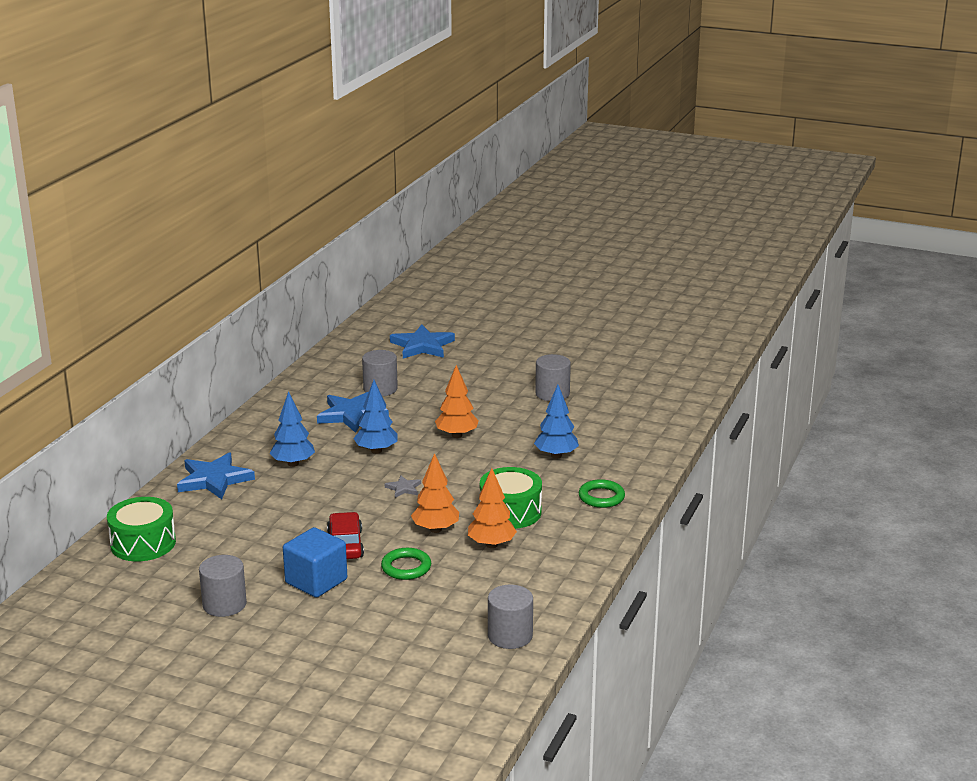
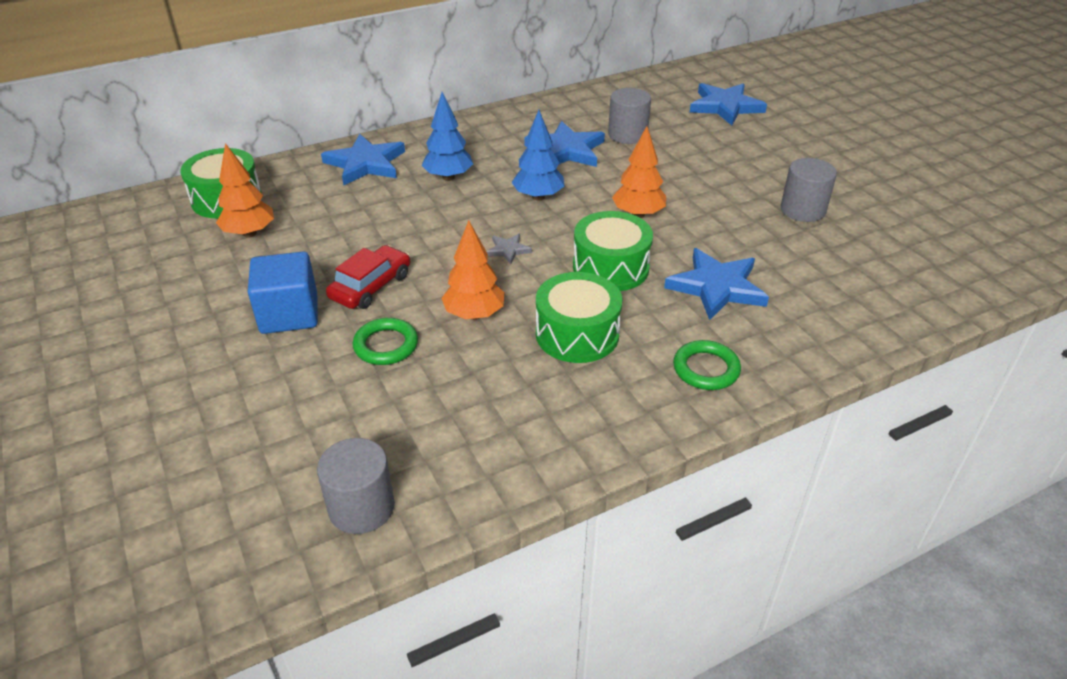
camera: 40 degrees right, 15 degrees up
(224, 604) = (187, 295): grey cylinder -> none
(481, 471) = (610, 267): none -> green drum
(491, 545) = (504, 366): orange tree -> orange tree (249, 233)
(556, 455) = (717, 287): blue tree -> blue star

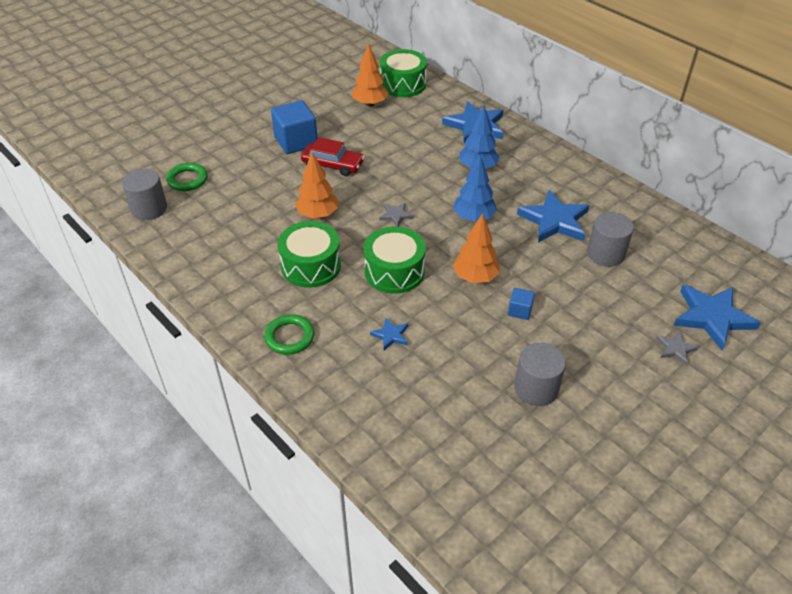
camera: 75 degrees right, 5 degrees up
(386, 345) = (277, 185): green ring -> green ring (187, 179)
(696, 197) = (519, 311): none -> blue cube
(717, 287) = (391, 335): blue star -> blue star, size x0.48
(760, 131) = (675, 349): none -> grey star

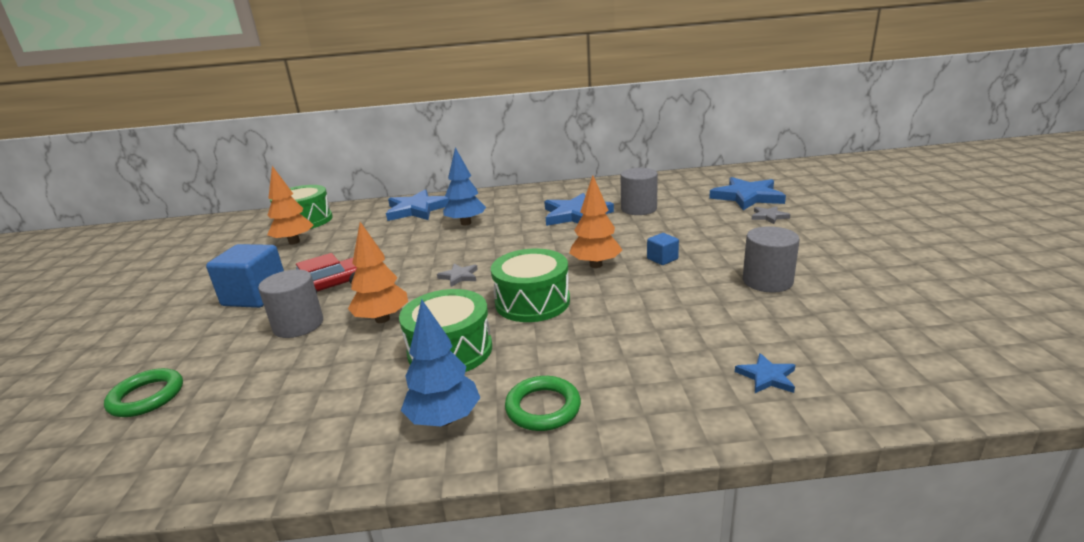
camera: 50 degrees left, 20 degrees down
(149, 208) = (122, 457): grey cylinder -> grey cylinder (298, 325)
(391, 335) = (620, 334): blue star -> blue star (767, 377)
(474, 217) = (521, 243): blue tree -> blue tree (444, 419)

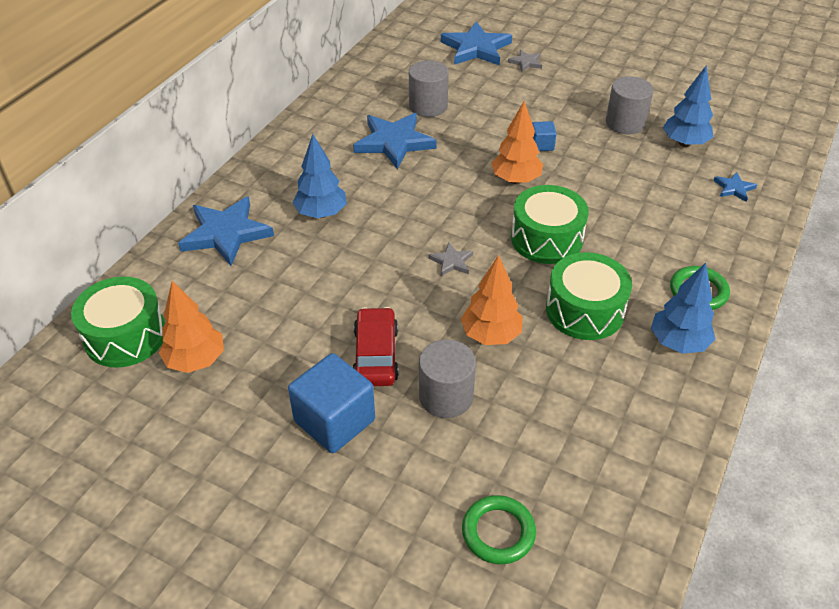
camera: 60 degrees left, 20 degrees up
(795, 321) = (684, 143): none -> blue tree

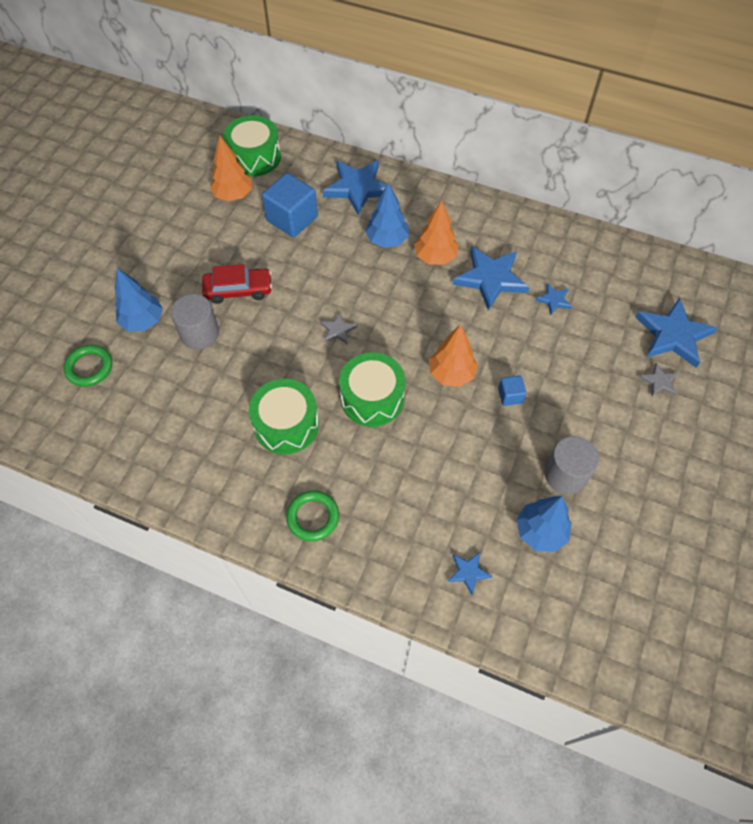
camera: 85 degrees right, 15 degrees up
(334, 421) = (181, 273): blue cube -> blue cube (292, 219)
(428, 106) = (554, 300): grey cylinder -> blue star
(490, 335) = (258, 359): orange tree -> orange tree (435, 257)
(678, 343) = (251, 493): blue tree -> blue tree (143, 321)

